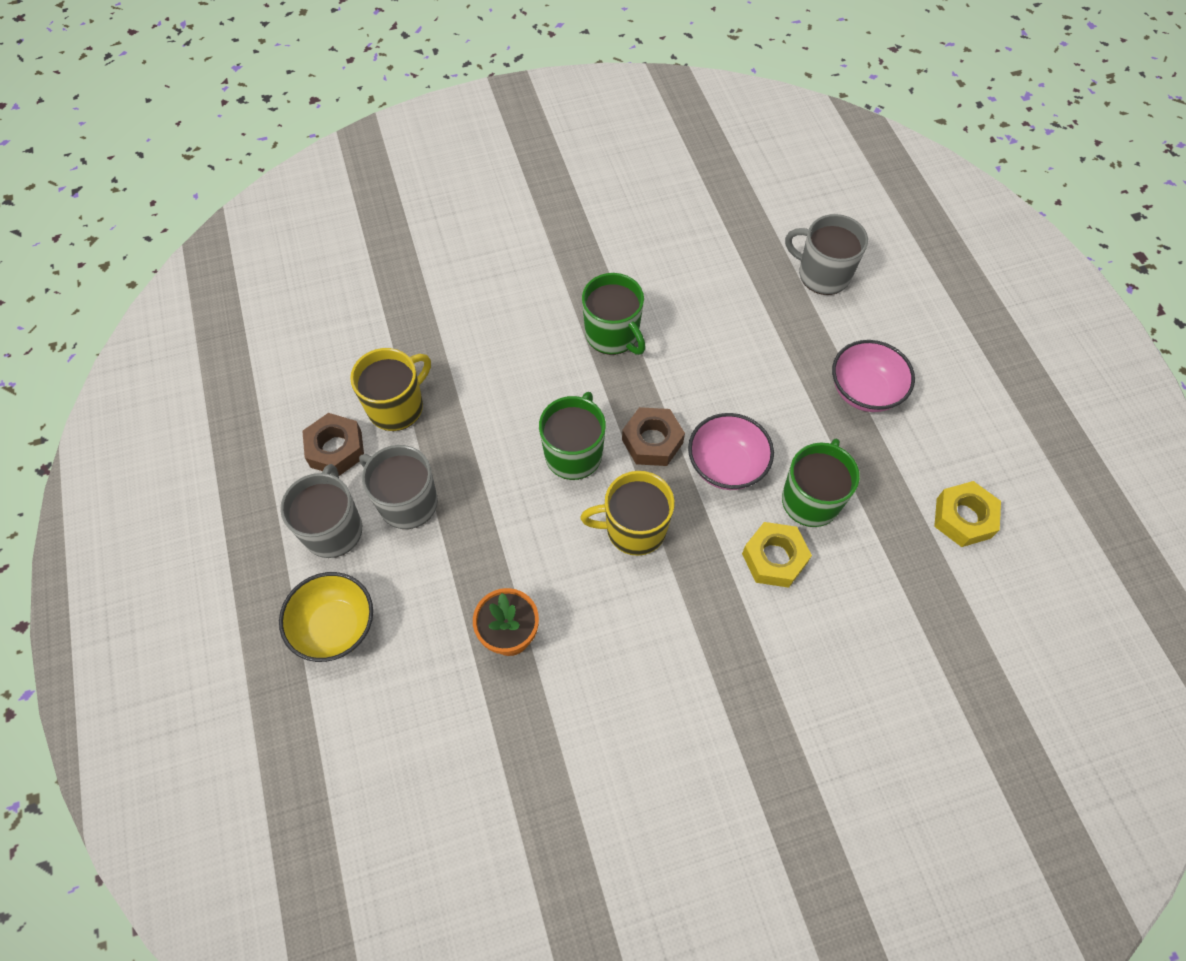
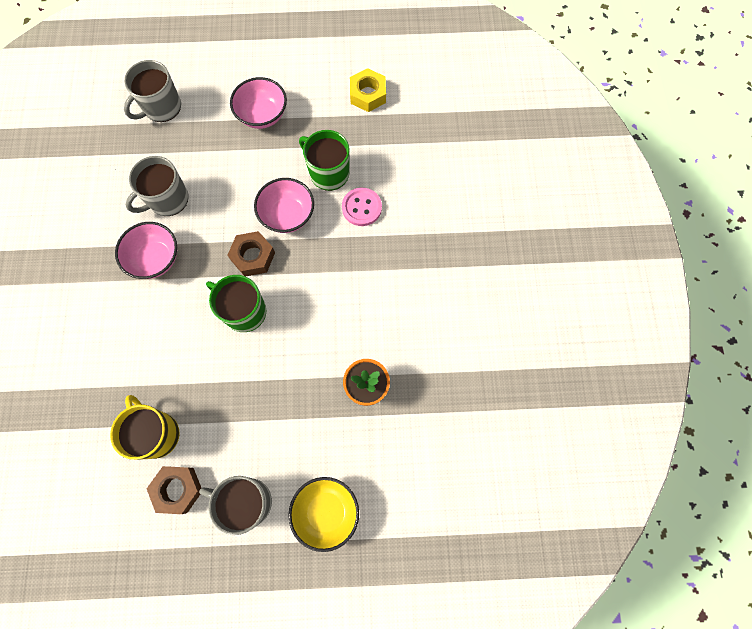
camera: 75 degrees left, 10 degrees up
(407, 502) = (243, 441): grey mug -> grey mug (168, 200)
(613, 335) = (155, 259): green mug -> pink bowl
(634, 529) = (315, 287): yellow mug -> none
(774, 558) = (361, 207): yellow nut -> pink button

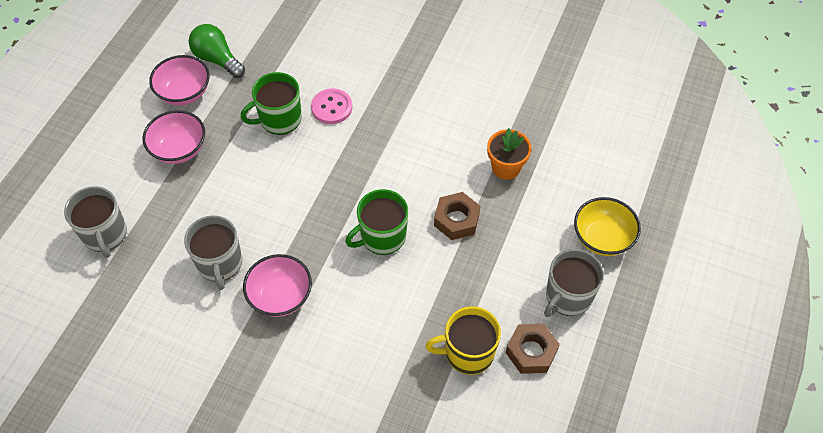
camera: 65 degrees left, 15 degrees down
(253, 256) = (329, 210): brown nut -> brown nut (456, 220)
(287, 215) = (303, 167): pink bowl -> pink bowl (184, 93)
(368, 94) = (217, 59): yellow nut -> green light bulb

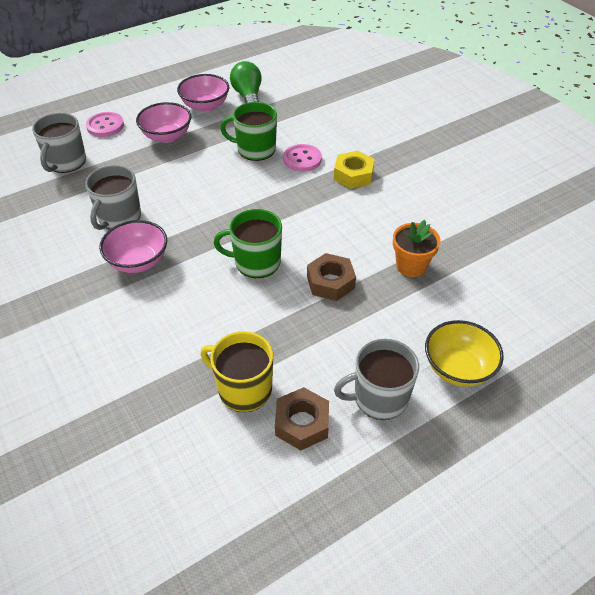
camera: 35 degrees right, 10 degrees down
(102, 171) = (105, 126): none -> pink button
(390, 100) = (353, 175): none -> yellow nut

